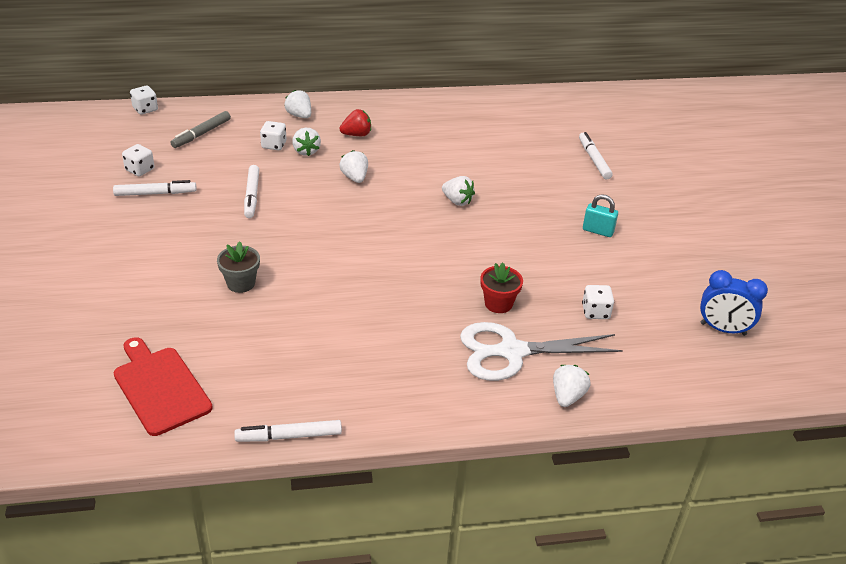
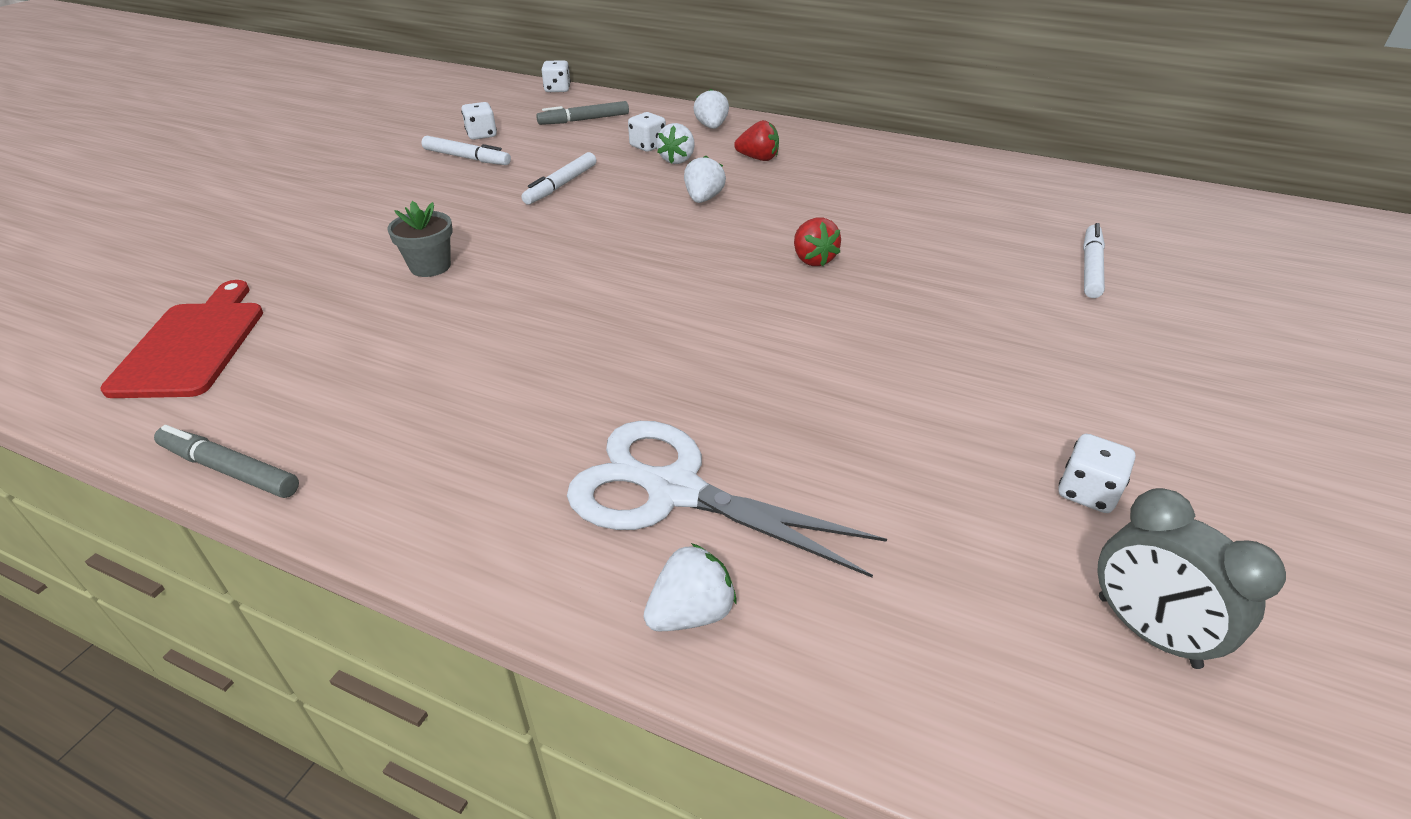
camera: 35 degrees right, 0 degrees up
(289, 436) = (230, 470): white marker -> grey marker
(457, 201) = (812, 260): white strawberry -> red strawberry
(498, 303) = (730, 410): red flower pot -> none
(595, 312) = (888, 487): white dice -> white dice (1087, 492)
(598, 231) = (1009, 364): turquoise padlock -> none
(723, 329) = (1147, 631): blue clock -> grey clock

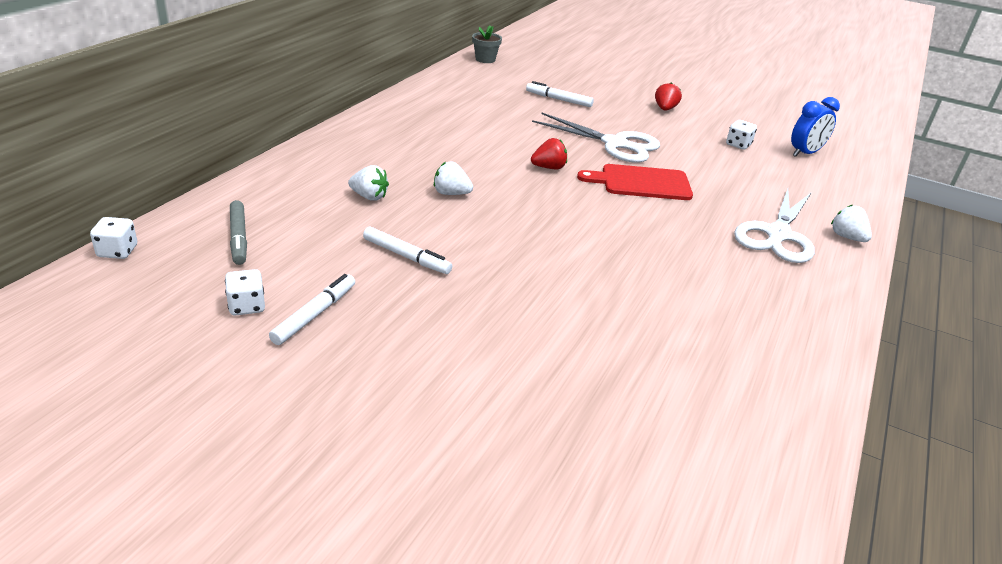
camera: 90 degrees left, 5 degrees down
(192, 344) = (699, 455): red cutting board -> red cutting board (641, 183)
(230, 470) = (830, 395): grey marker -> none
(430, 266) = (557, 325): grey flower pot -> grey flower pot (485, 59)
(648, 146) = (331, 208): white dice -> none
(711, 127) = (299, 174): white strawberry -> none
(758, 158) = (380, 163): red strawberry -> red strawberry (665, 109)
(946, 321) = (615, 144): none -> white scissors
(1147, 631) = (805, 153): grey clock -> blue clock

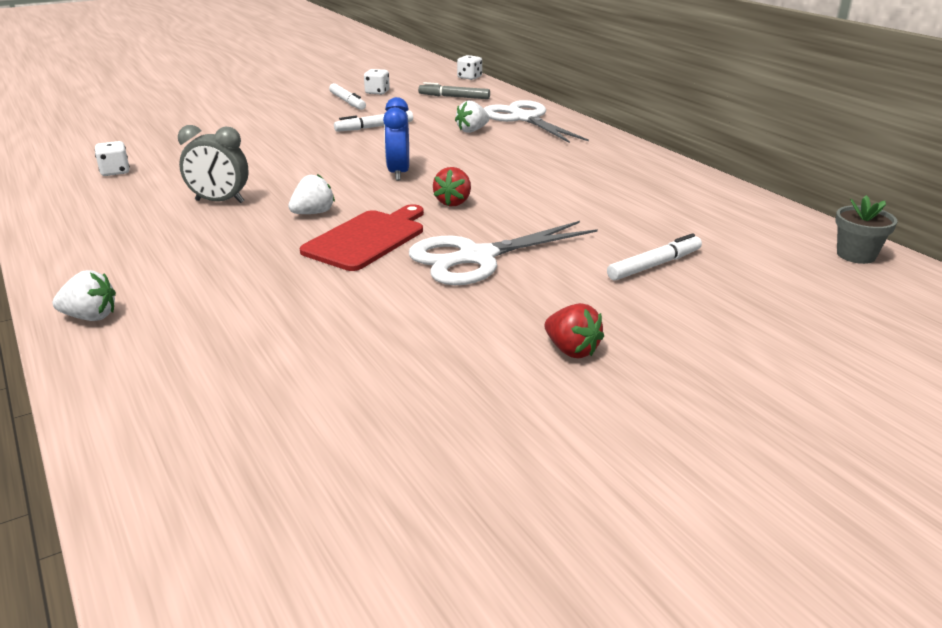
camera: 125 degrees right, 5 degrees down
(451, 193) = (447, 154): white strawberry -> white strawberry (313, 213)
(676, 267) = (219, 201): none -> grey clock
(738, 145) = (382, 362): white dice -> white dice (115, 172)
(777, 235) = (170, 272): white scissors -> white scissors (524, 118)
(805, 153) = (281, 427): blue clock -> blue clock (398, 173)

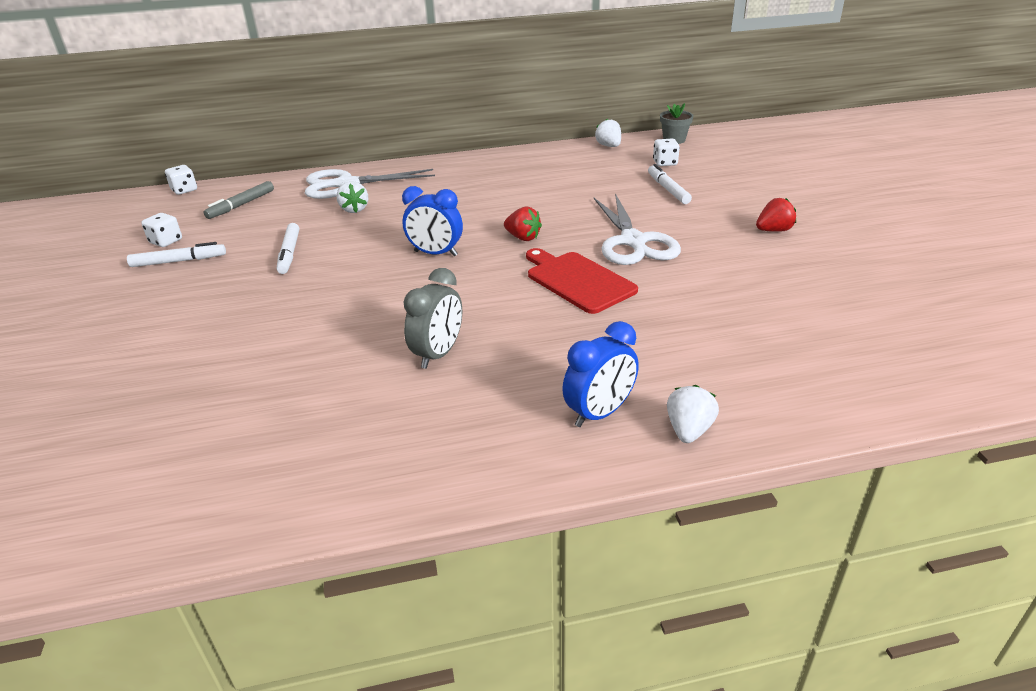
camera: 70 degrees left, 5 degrees up
(115, 172) = (270, 436): white dice -> white dice (665, 163)
(124, 274) = (599, 413): none -> blue clock
(313, 213) = (505, 302): white strawberry -> white strawberry (609, 146)

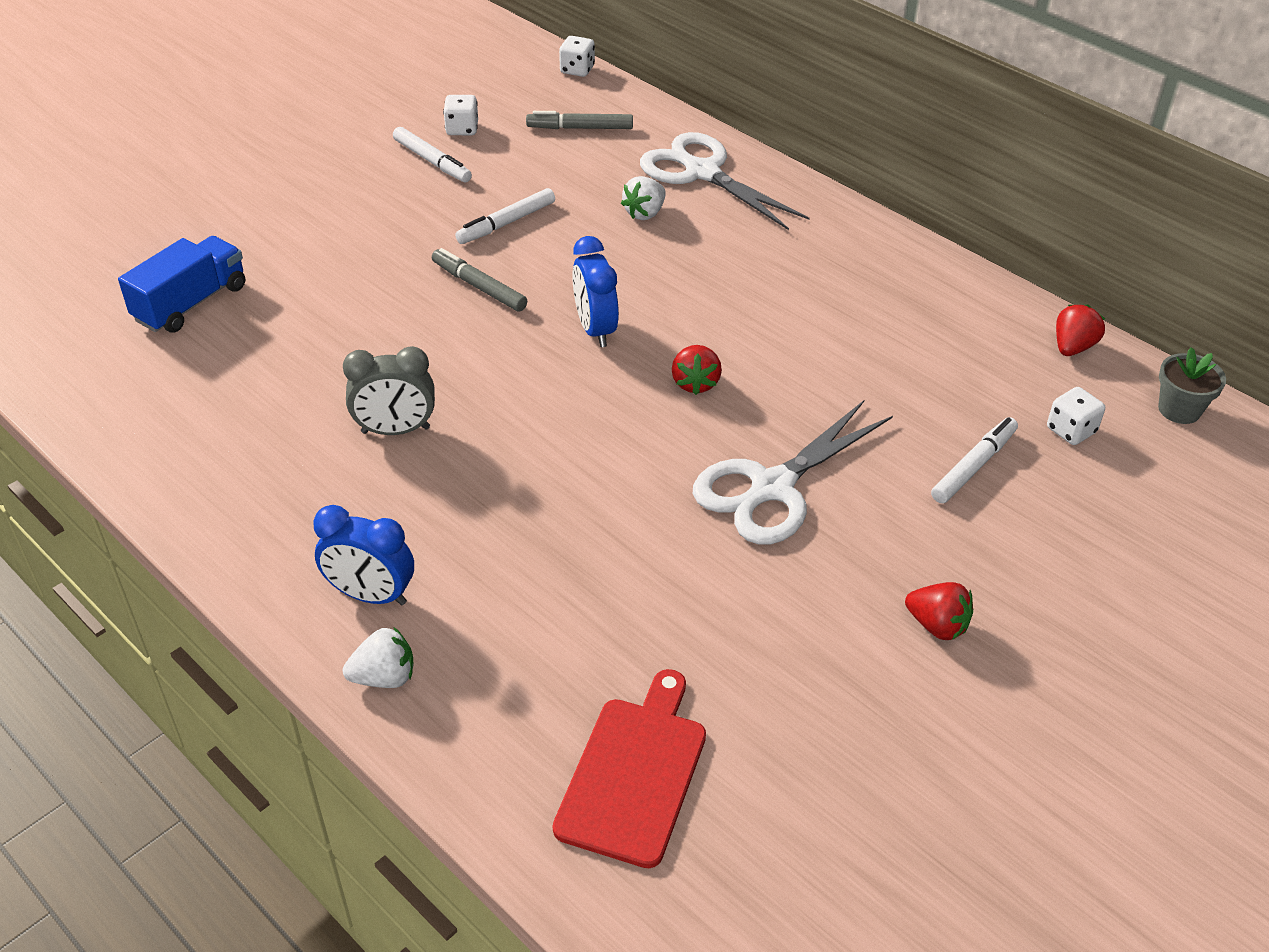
camera: 55 degrees right, 10 degrees up
(152, 416) = (191, 303): none -> blue truck
(337, 280) = (479, 287): none -> grey marker
(577, 280) = (627, 474): red cutting board -> red cutting board (634, 773)
(609, 146) = (1072, 347): white strawberry -> red strawberry

